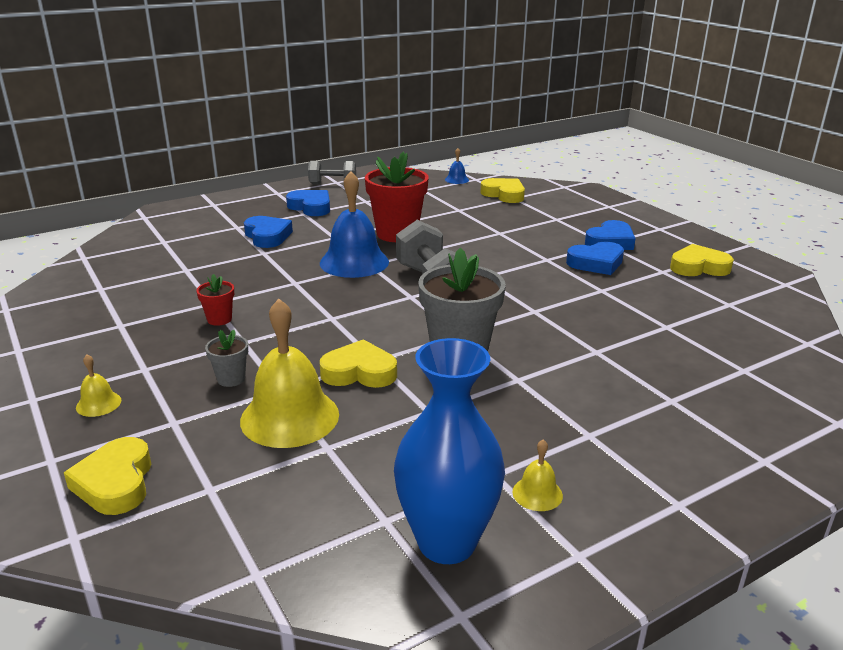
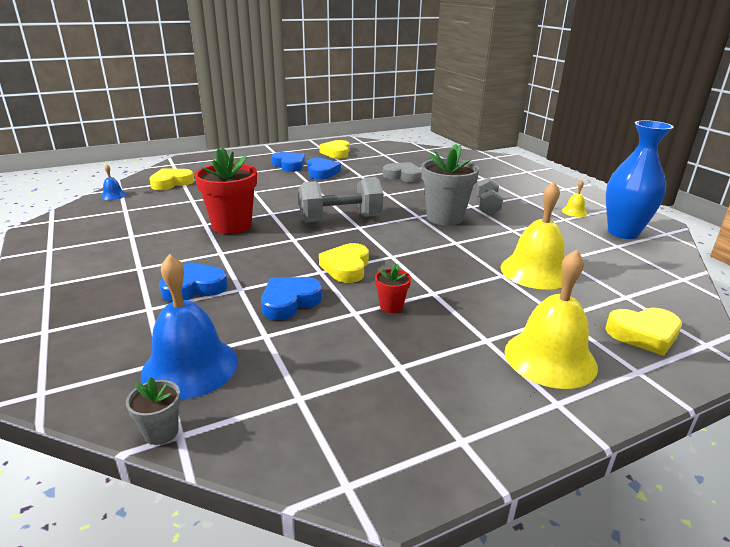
camera: 85 degrees left, 0 degrees up
(98, 404) = (550, 358): yellow bell -> yellow bell, size x2.24
(231, 379) = (493, 295): grey flower pot -> grey flower pot (161, 432)
(311, 207) = (123, 264): blue heart -> blue heart (289, 302)
(332, 184) = (55, 251): grey dumbbell -> grey dumbbell (487, 207)
(354, 262) = (286, 245): blue bell -> blue bell (190, 367)
(359, 372) = (473, 248): yellow heart -> yellow heart (346, 267)
(624, 322) = (403, 176): none -> grey heart

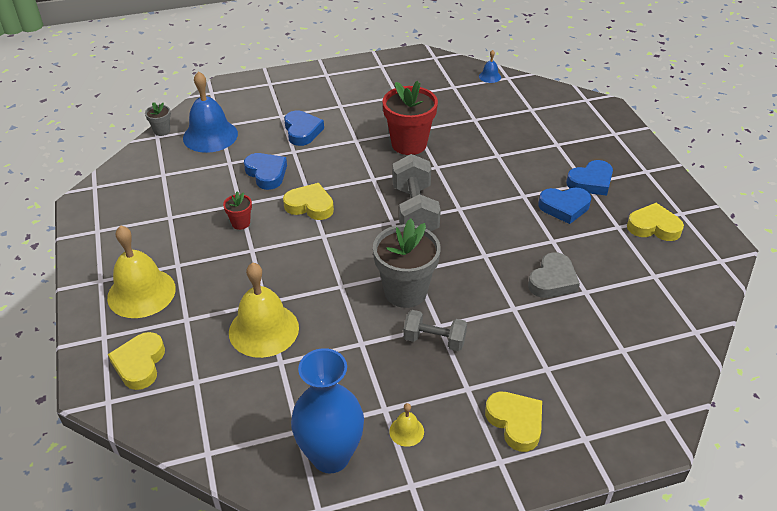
camera: 100 degrees right, 15 degrees up
(171, 183) = (524, 104): yellow heart -> yellow heart (515, 422)

